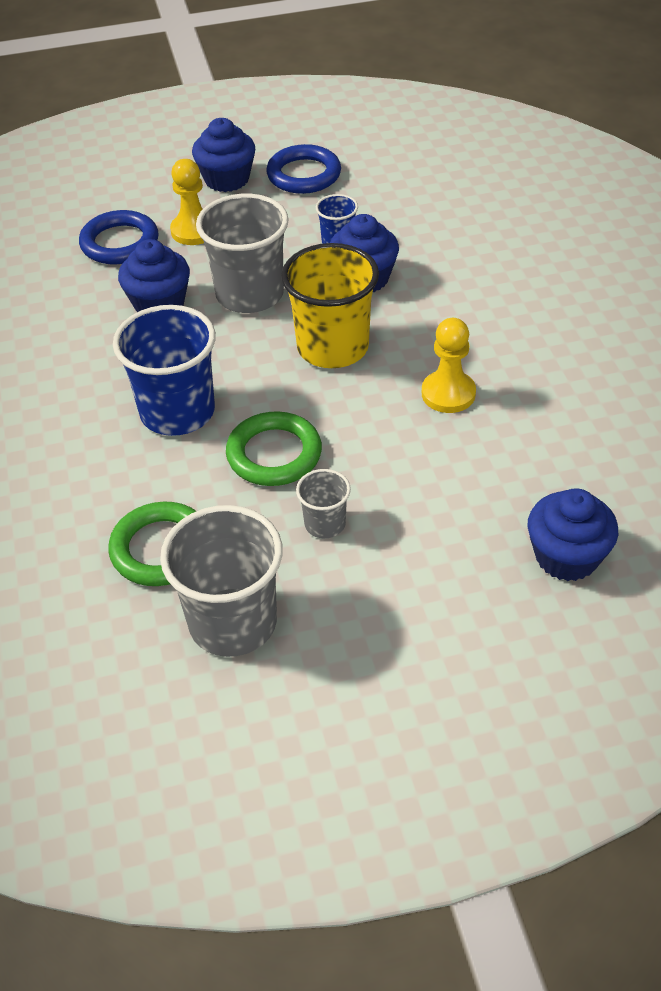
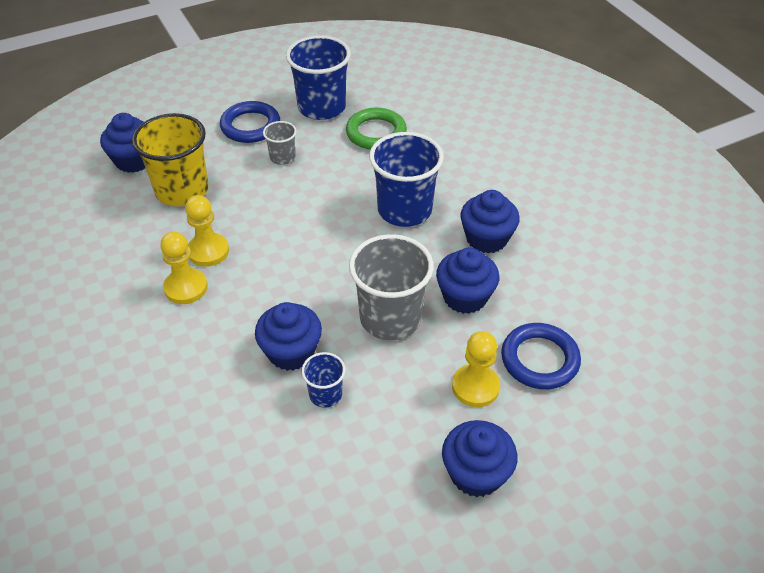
camera: 165 degrees right, 0 degrees up
(95, 361) = (486, 238): none -> blue cupcake
(233, 622) = (322, 107): grey cup -> blue cup
(274, 454) = (326, 192): green ring -> none
(304, 175) = (389, 497): blue ring -> blue ring (250, 126)
(332, 347) = (304, 277): yellow cup -> yellow cup (182, 190)
(476, 354) = (186, 287): none -> yellow pawn

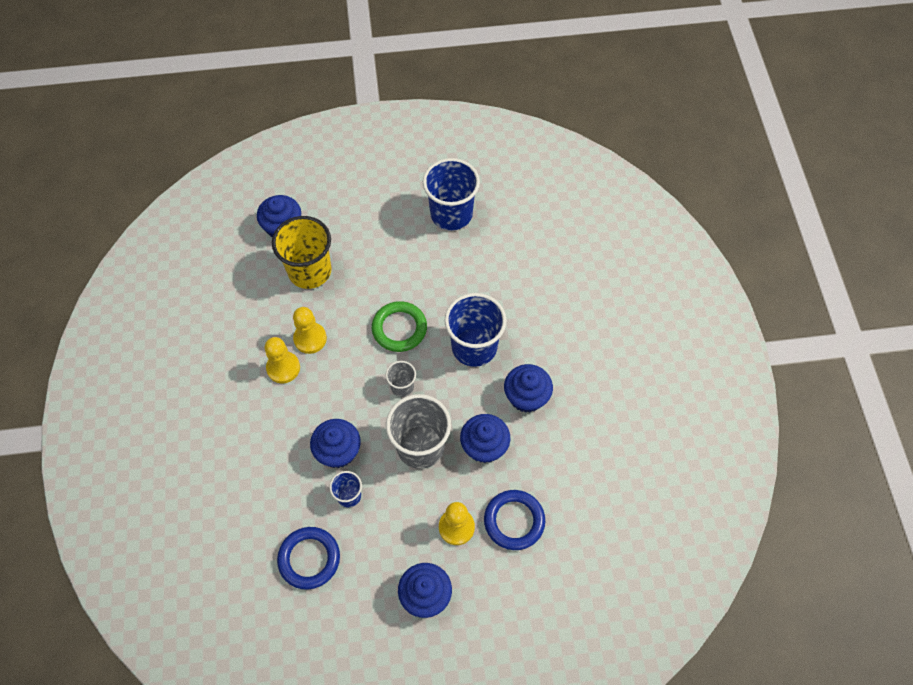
camera: 20 degrees right, 15 degrees up
(250, 126) = (385, 217): blue ring -> blue ring (309, 559)
(282, 157) = (399, 260): grey cup -> grey cup (402, 386)
(376, 133) = (485, 257): green ring -> green ring (399, 328)

